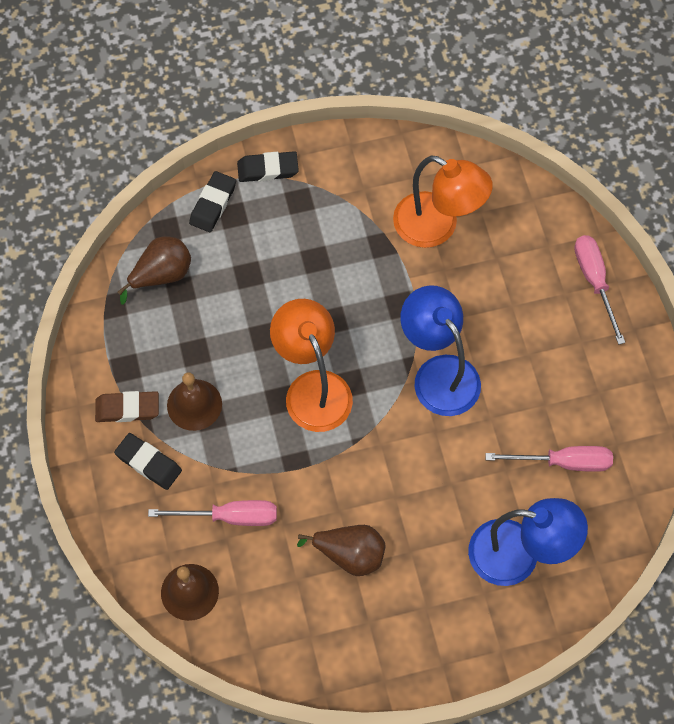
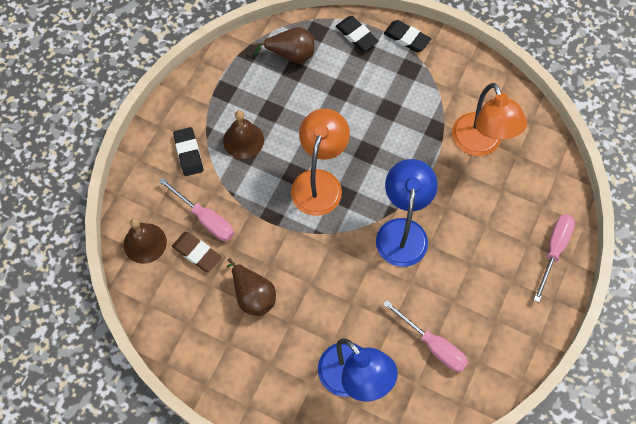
camera: 40 degrees right, 0 degrees up
(127, 408) = (205, 114): brown eraser -> brown eraser (197, 253)
(213, 204) = (356, 35): black eraser -> black eraser turned 75 degrees clockwise

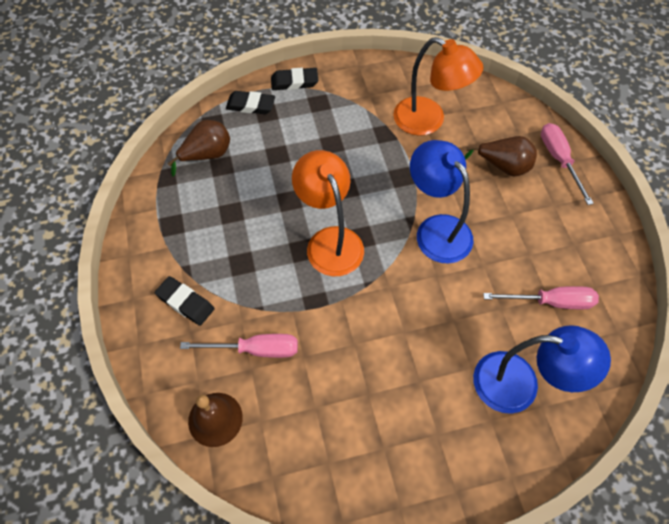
camera: 40 degrees left, 5 degrees down
(197, 253) = (276, 387): brown eraser -> none
(243, 140) = (228, 254): brown bell -> none
(253, 295) = (364, 384): brown pear -> brown pear (503, 166)

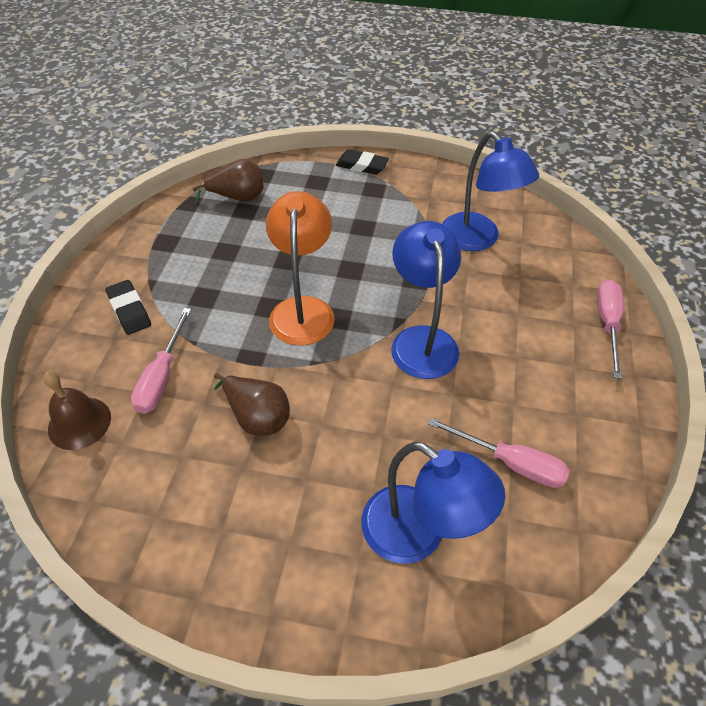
camera: 25 degrees right, 10 degrees down
(251, 105) = (307, 171): black eraser -> none
(255, 349) = (162, 377): pink screwdriver -> pink screwdriver turned 75 degrees clockwise
(428, 121) = (477, 240): orange lamp -> blue lamp
(503, 166) = (535, 308): brown pear -> brown pear (257, 417)

